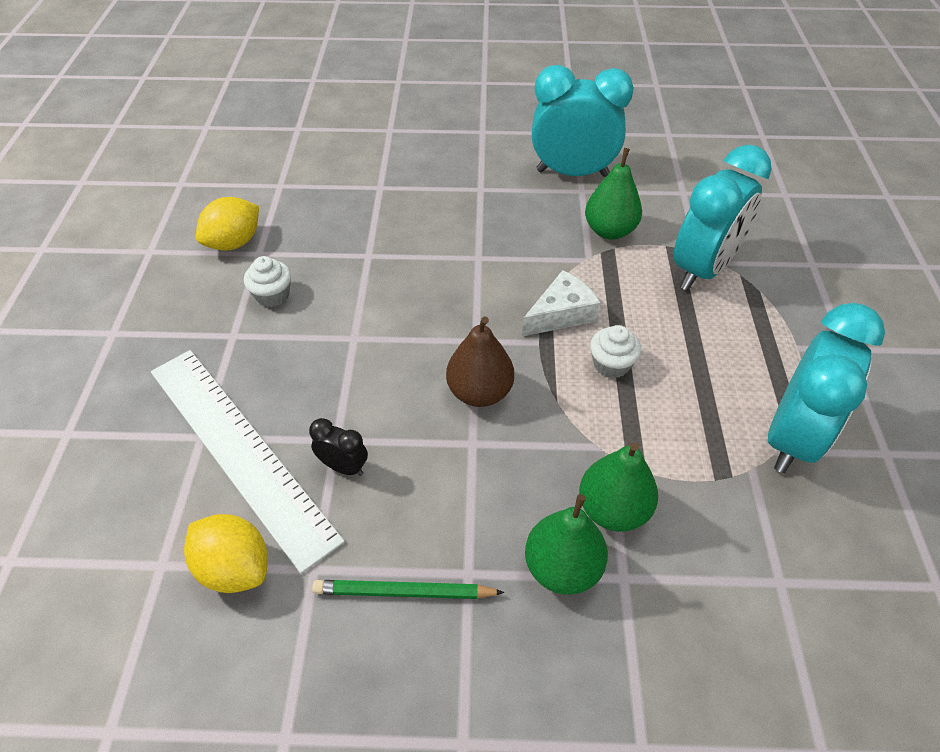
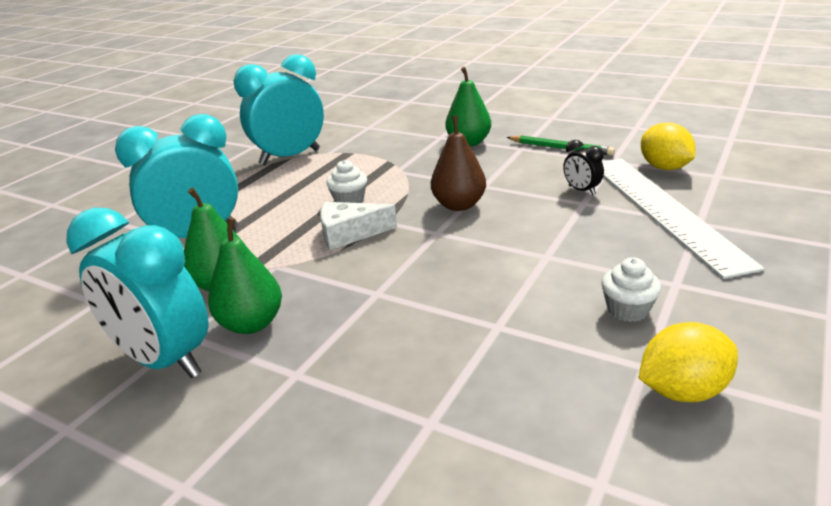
camera: 150 degrees left, 20 degrees down
(613, 509) = (422, 153): green pear -> green pear (251, 324)

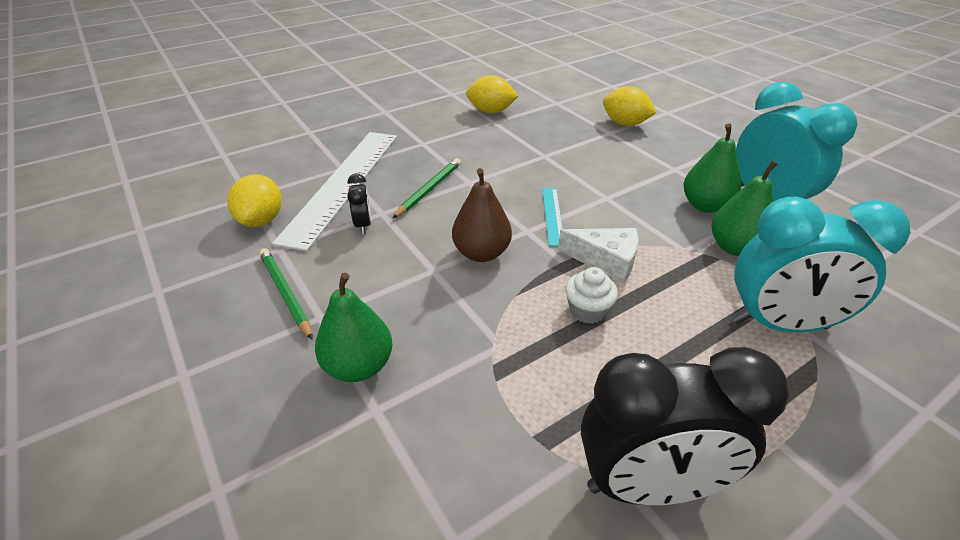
camera: 155 degrees left, 10 degrees up
(290, 157) = (648, 485): turquoise clock -> black clock
(414, 464) = (625, 124): none -> yellow lemon
(423, 253) = (553, 215): none -> turquoise ruler
(574, 234) = (429, 190): none -> green pencil
(627, 310) = (467, 141): white cupcake -> none

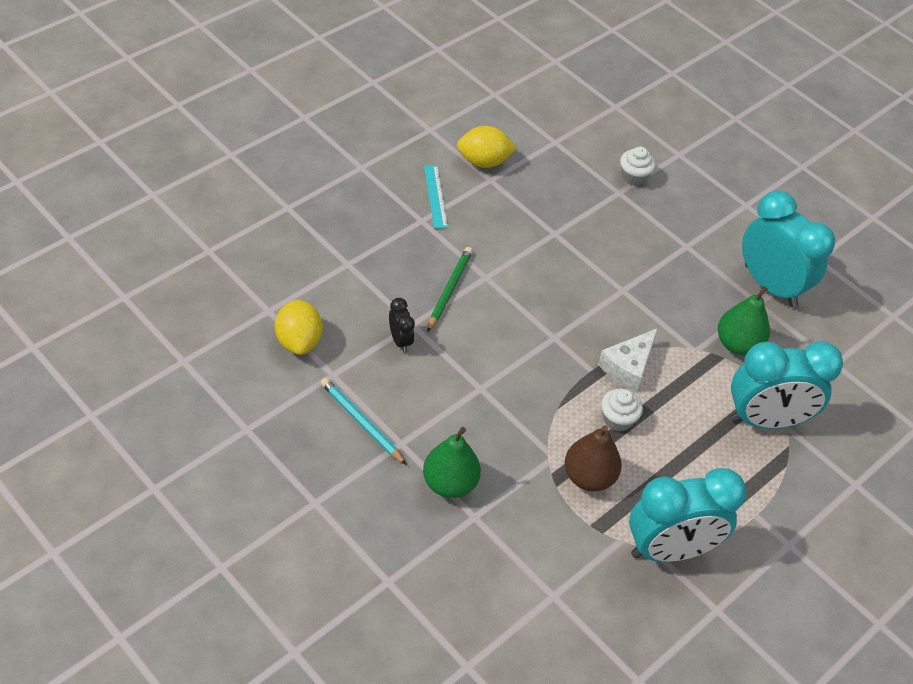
camera: 15 degrees left, 10 degrees up
(285, 293) = (361, 422): green pencil -> turquoise pencil
(343, 184) = (359, 287): white ruler -> none
(481, 253) = (519, 366): brown pear -> brown pear (588, 477)
(553, 215) = (575, 317): turquoise ruler -> turquoise ruler (435, 196)
(606, 260) = (628, 366): white cheese -> white cheese turned 120 degrees clockwise
(625, 124) = (634, 177): yellow lemon -> white cupcake
(648, 485) = (670, 550): black clock -> turquoise clock
(705, 205) = (714, 295): green pear -> none

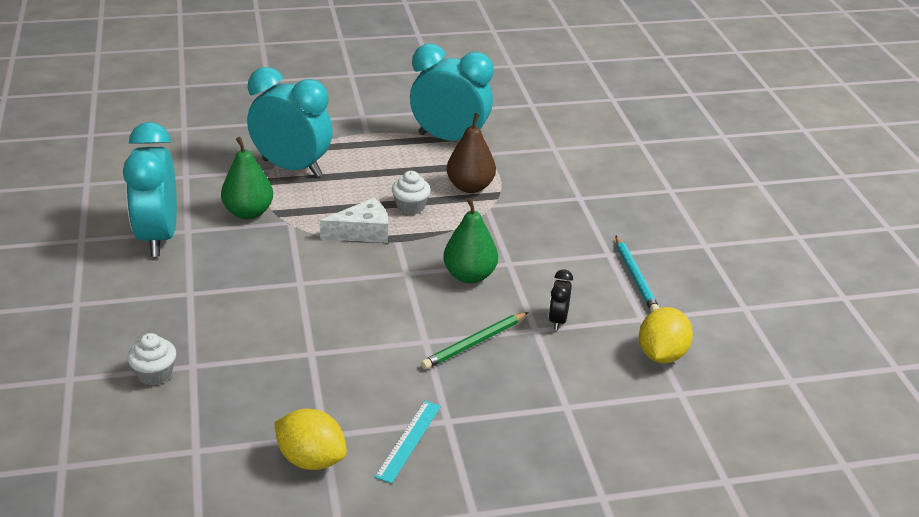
camera: 145 degrees left, 15 degrees down
(449, 483) = (585, 219): green pear -> green pear (469, 275)

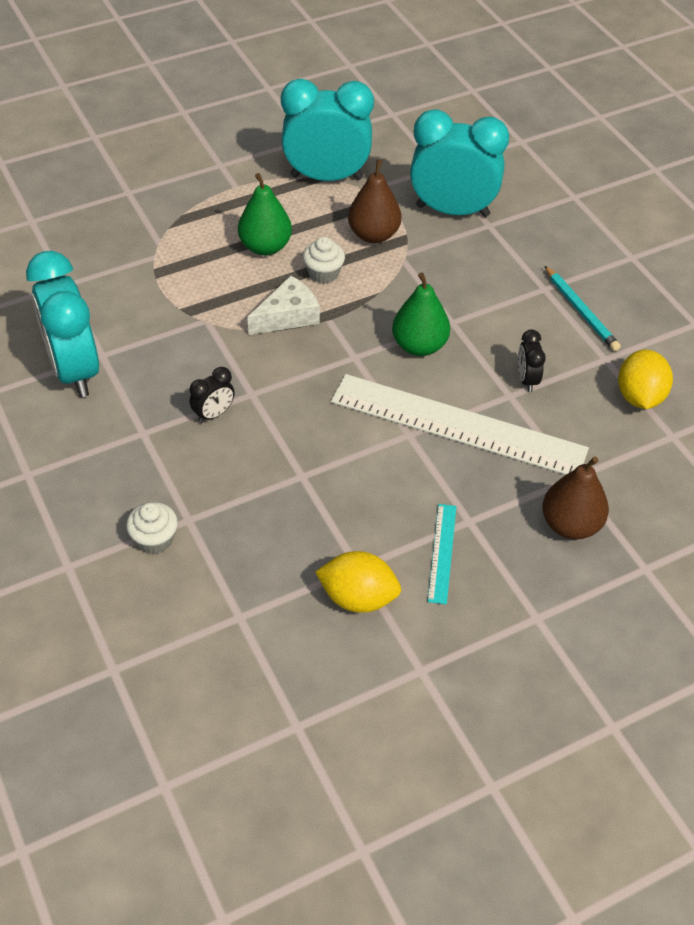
camera: 15 degrees left, 15 degrees up
(248, 212) = (156, 317): green pear -> green pear (265, 247)
(258, 291) = (214, 414): none -> black clock
(292, 168) = (176, 249): turquoise clock -> turquoise clock (452, 210)
(474, 343) = (457, 425): green pencil -> white ruler
(544, 444) = (570, 525): none -> brown pear

